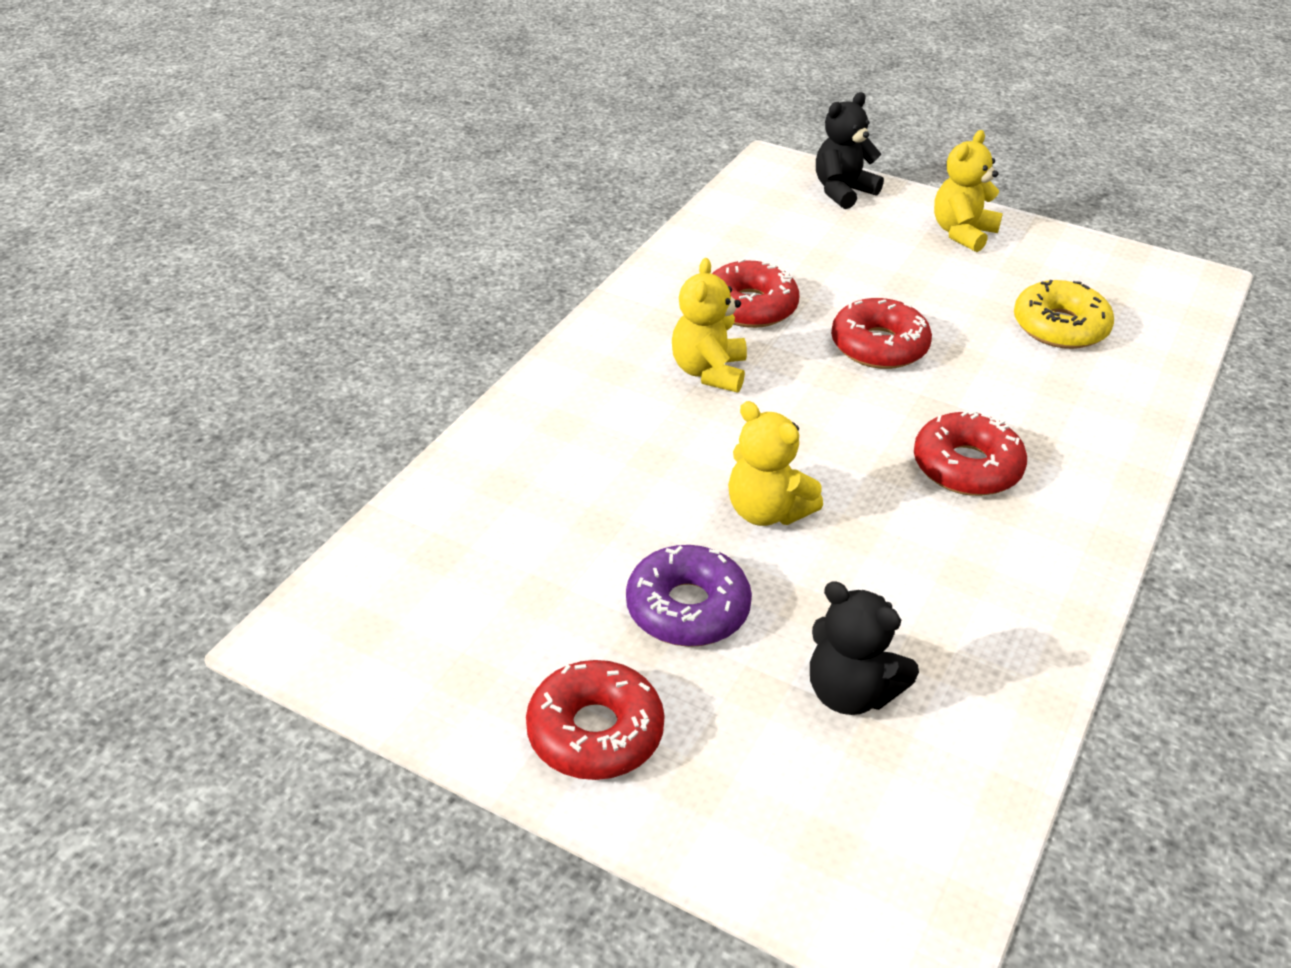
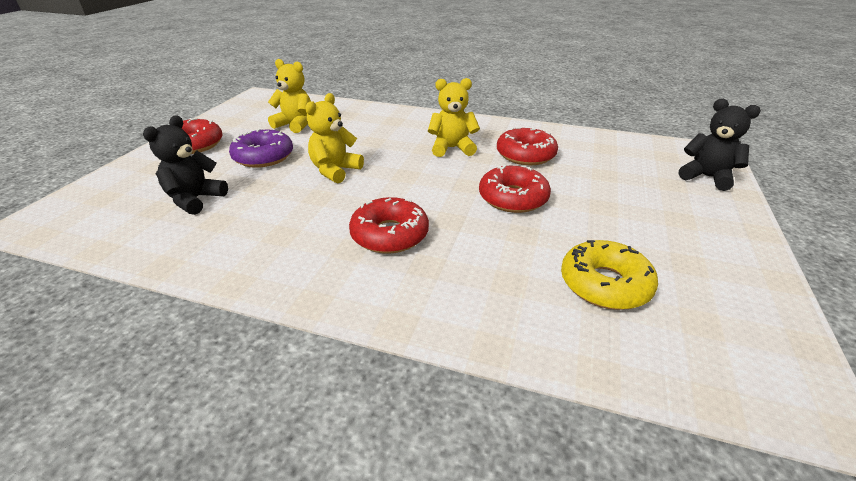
camera: 80 degrees right, 5 degrees down
(962, 233) = (710, 231): yellow teddy bear -> yellow teddy bear (295, 124)

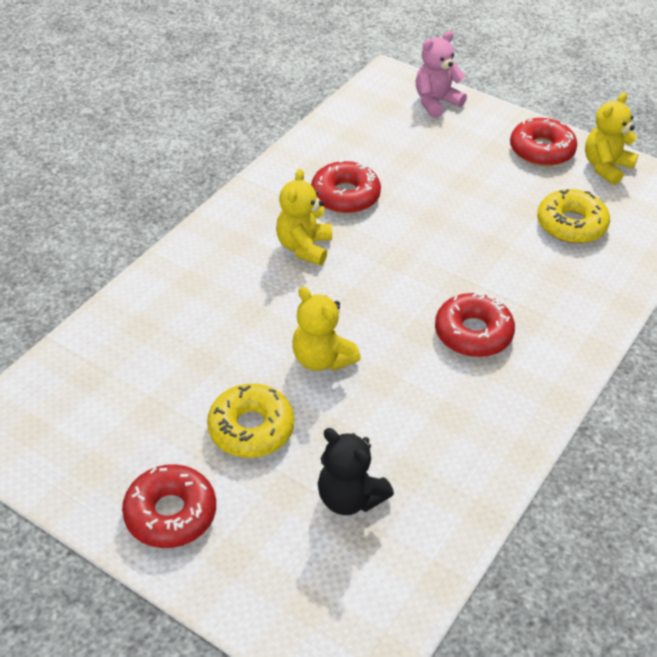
camera: 75 degrees left, 10 degrees up
(263, 157) = (251, 428): purple donut -> yellow donut
(295, 124) = (151, 389): yellow teddy bear -> yellow teddy bear (606, 167)
(513, 198) = (432, 233): red donut -> red donut (541, 150)
(707, 177) = (436, 102): black teddy bear -> pink teddy bear

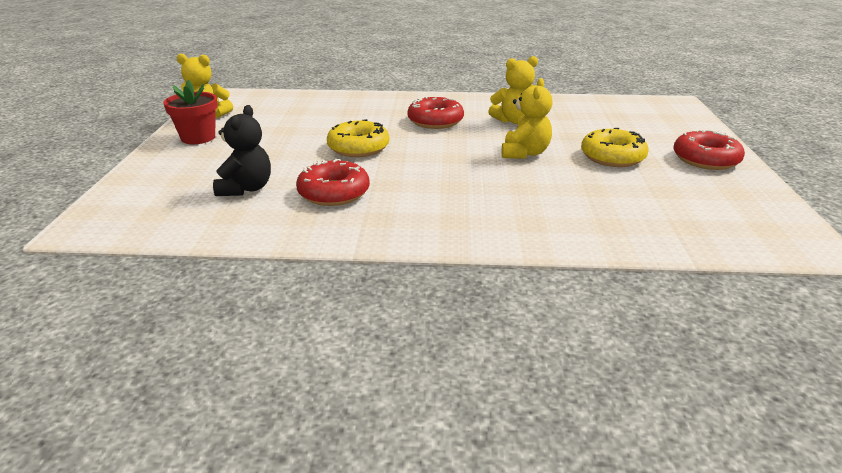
camera: 120 degrees left, 15 degrees down
(304, 247) = (423, 190): yellow teddy bear -> yellow teddy bear (513, 120)
(350, 498) = (602, 123): black teddy bear -> black teddy bear (246, 188)
(436, 102) = (136, 191): pink teddy bear -> none
(541, 150) = (198, 138): red donut -> red flower pot
(571, 225) = (291, 116): yellow donut -> yellow donut (358, 148)

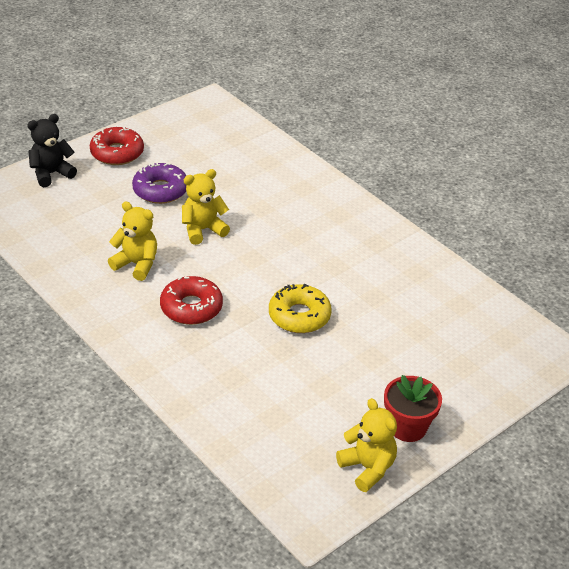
camera: 135 degrees left, 10 degrees up
(246, 188) = (427, 323): black teddy bear -> black teddy bear (51, 174)
(334, 193) = (376, 280): red donut -> none
(612, 157) = (160, 190): yellow donut -> purple donut

